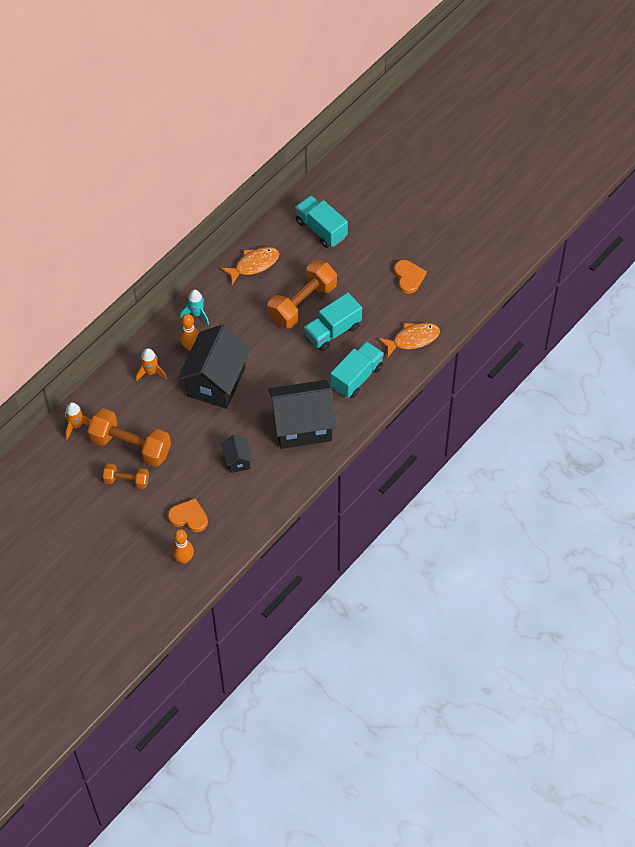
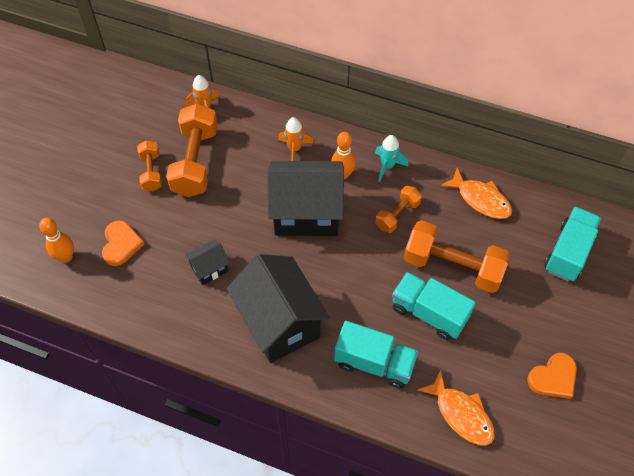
camera: 70 degrees right, 0 degrees up
(244, 322) = (397, 215): none -> orange dumbbell

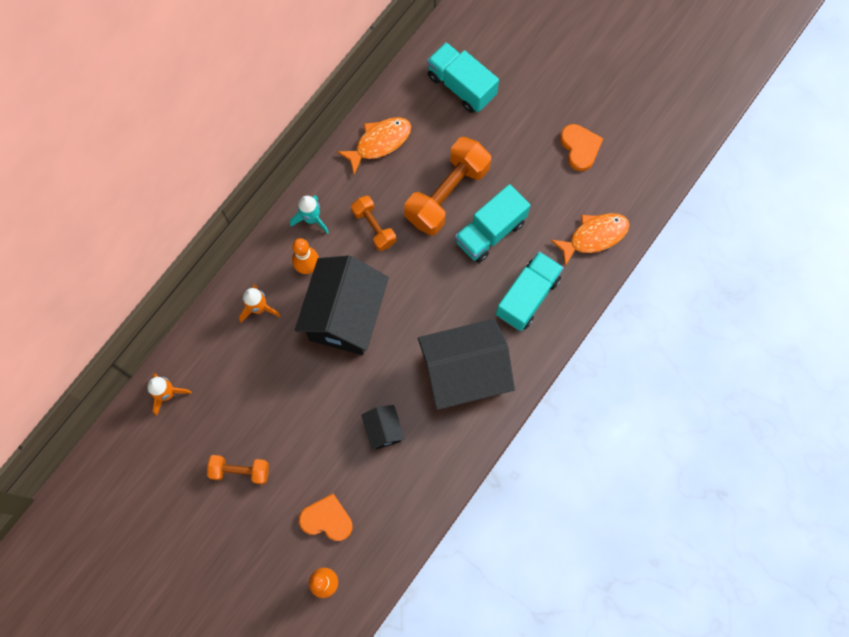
camera: 75 degrees left, 15 degrees up
(195, 161) = (241, 419): orange dumbbell -> none

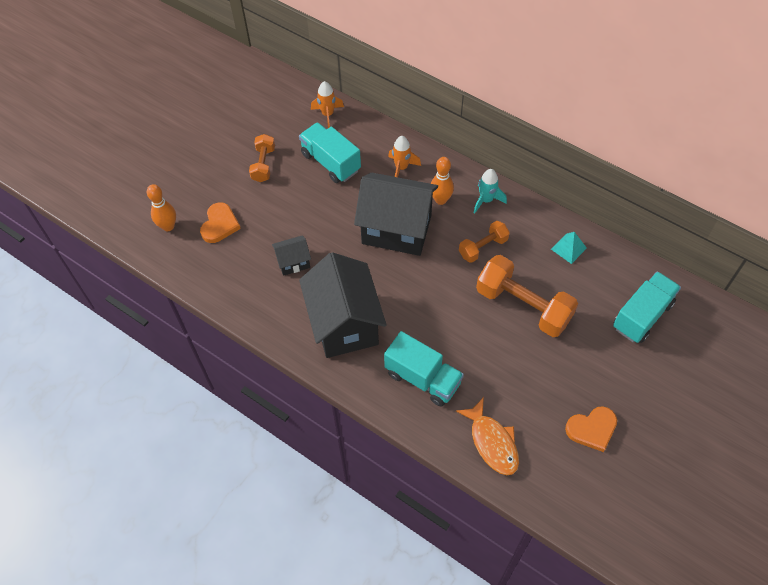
camera: 90 degrees right, 15 degrees down
(379, 143) = (568, 248): orange fish -> turquoise pyramid
(490, 232) = (487, 344): turquoise truck -> turquoise truck (330, 162)

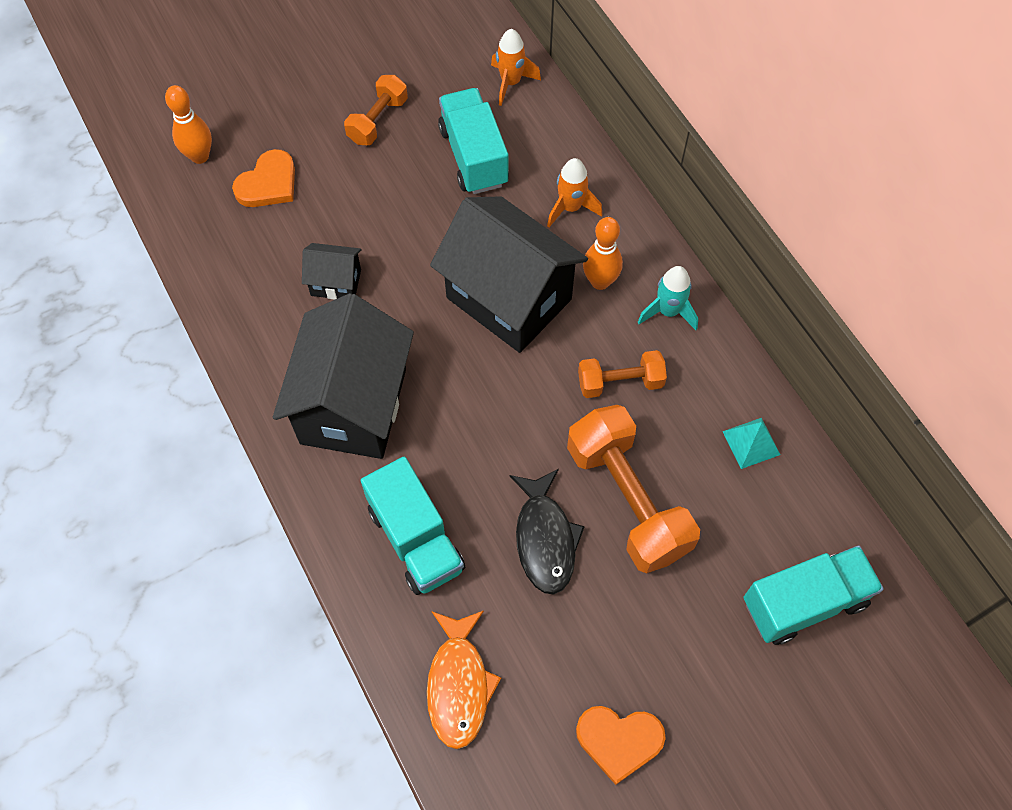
camera: 25 degrees right, 5 degrees up
(492, 345) = (545, 538): none -> black fish

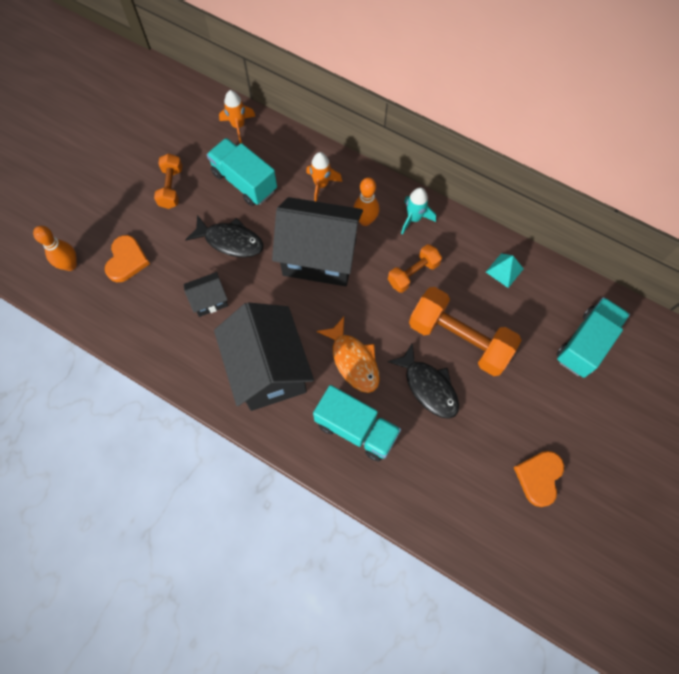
camera: 30 degrees left, 5 degrees up
(408, 222) = (230, 241): none -> black fish
(458, 685) = (434, 498): orange fish -> orange fish (353, 360)
(619, 741) = (539, 477): orange heart -> orange heart turned 135 degrees clockwise

